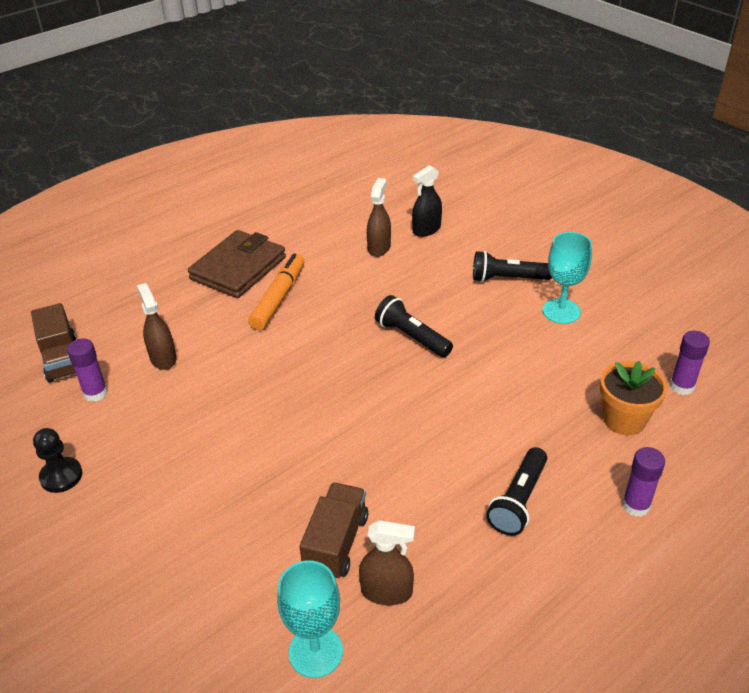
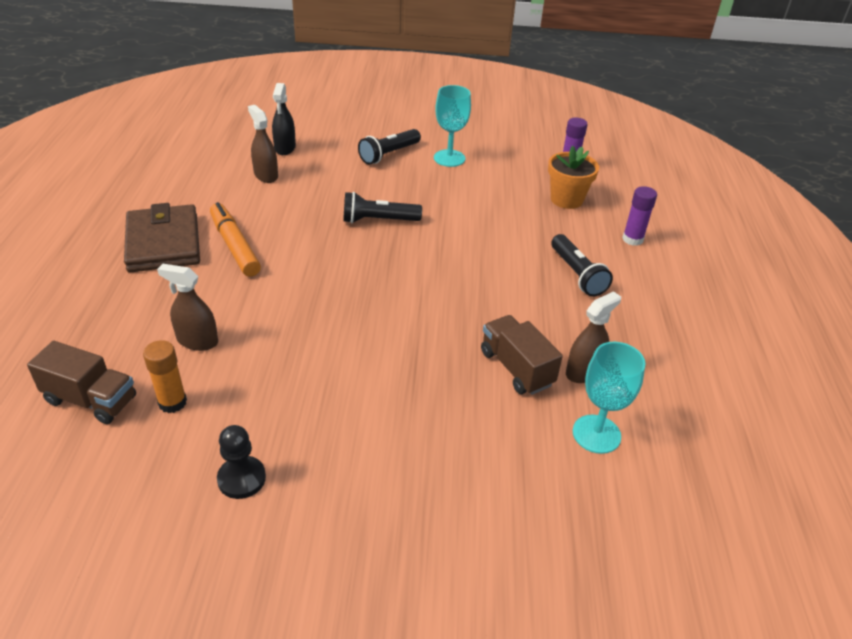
camera: 50 degrees left, 0 degrees up
(95, 393) = (172, 402): purple glue stick -> orange glue stick

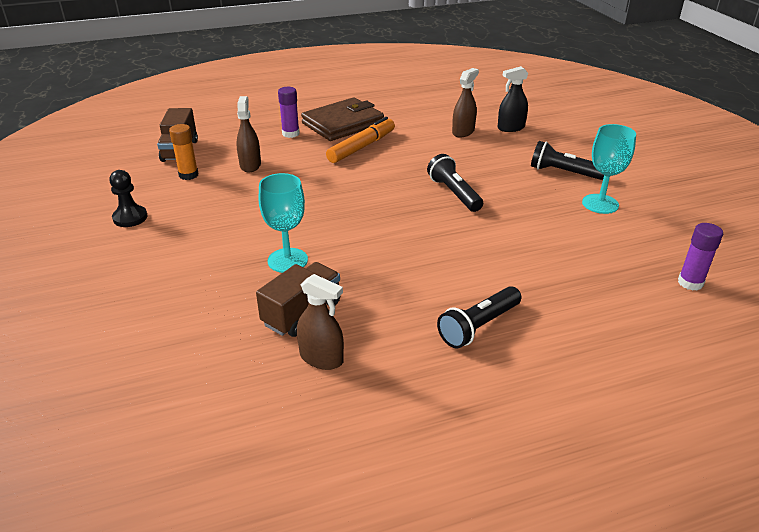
camera: 70 degrees right, 5 degrees down
(566, 199) = (616, 293): orange flower pot -> none
(596, 434) = (236, 382): turquoise goblet -> turquoise goblet (287, 260)
(632, 239) = (590, 360): purple glue stick -> purple glue stick (290, 134)

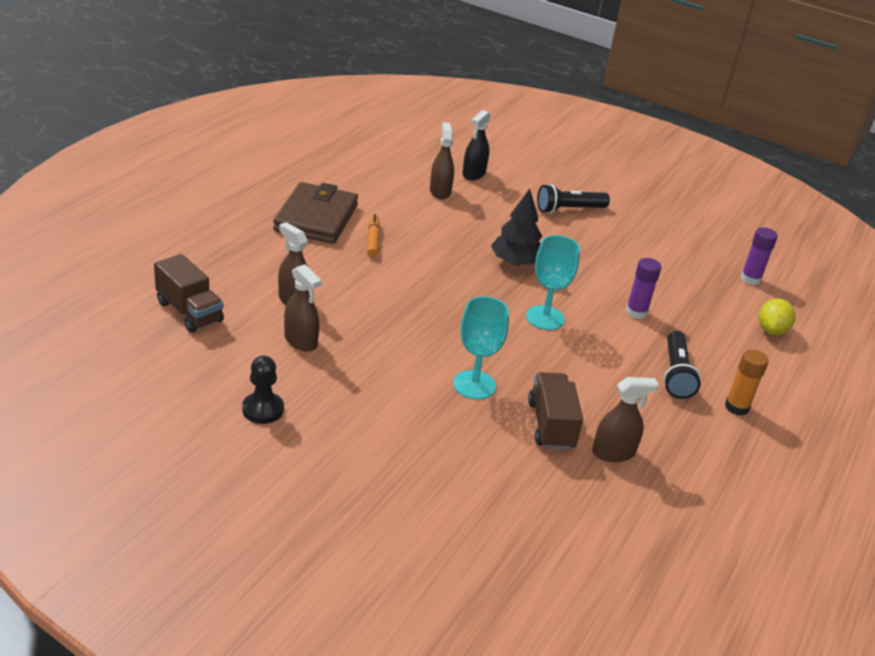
camera: 45 degrees left, 0 degrees up
(188, 175) = (247, 337): orange glue stick -> orange glue stick (736, 407)
(216, 188) = (301, 341): none -> brown spray bottle
(290, 134) = (280, 248): purple glue stick -> purple glue stick (636, 312)
(361, 147) = (373, 240): orange marker -> orange marker, size x0.62
(454, 193) = (515, 262): black flashlight -> black tree
(600, 204) = (627, 231): turquoise goblet -> turquoise goblet (545, 318)
(649, 334) = (771, 330): none -> yellow lemon

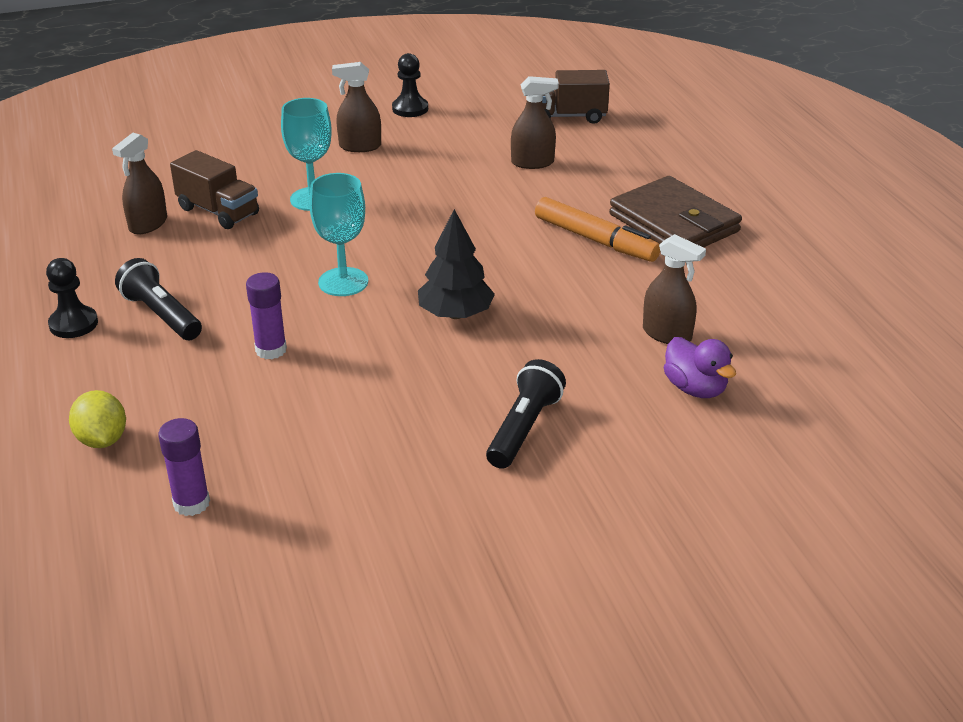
camera: 135 degrees right, 0 degrees up
(301, 341) = (471, 147): brown spray bottle -> brown spray bottle (360, 146)
(373, 240) = (595, 240): orange marker -> orange marker, size x1.62
(474, 174) = (695, 388): black spray bottle -> purple duck
(736, 407) = (73, 324): orange glue stick -> black pawn

